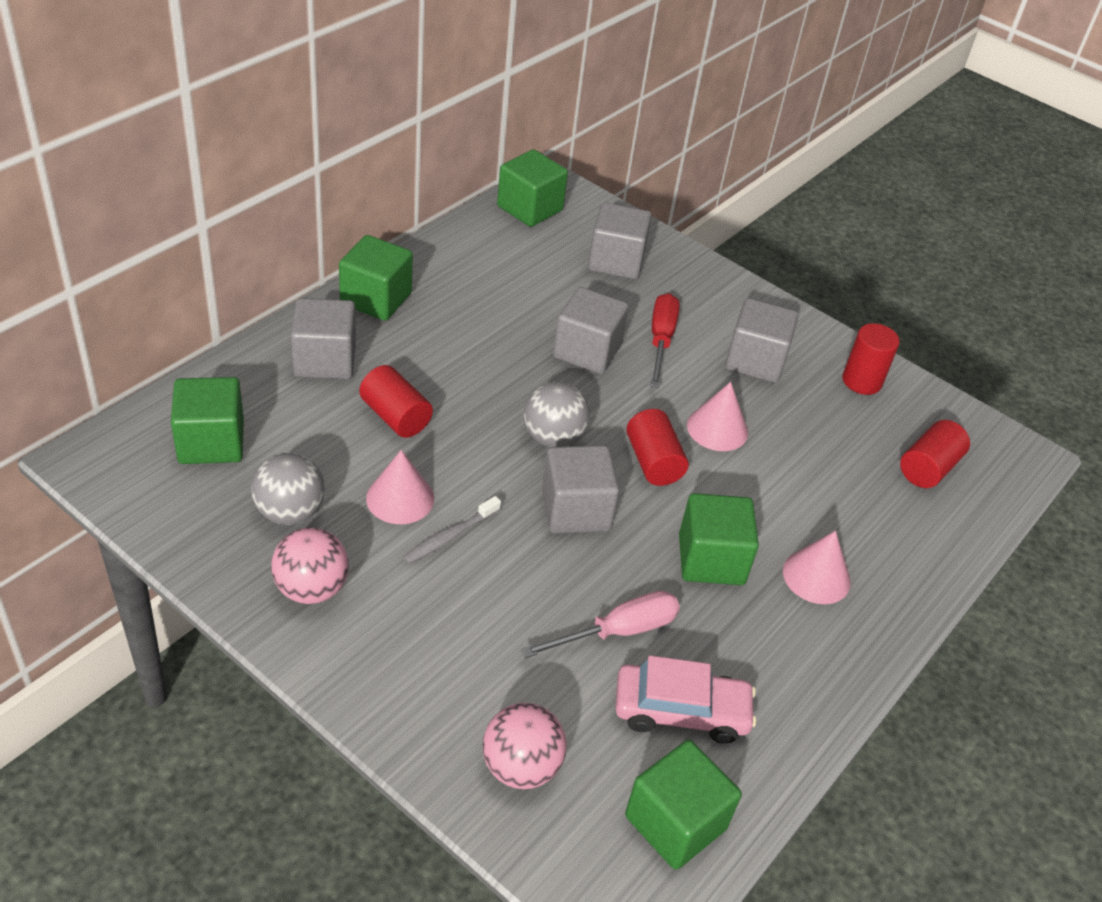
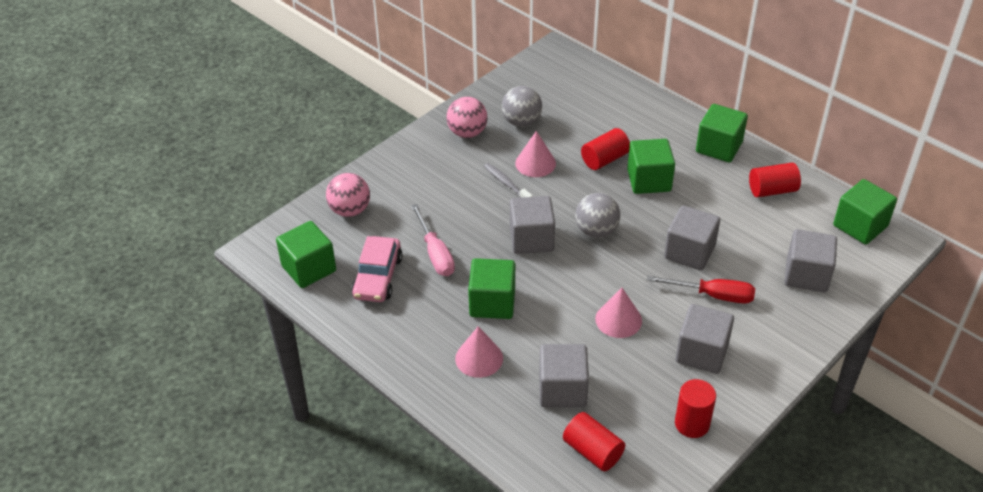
camera: 100 degrees right, 0 degrees up
(211, 442) = (572, 90): green cube -> green cube (649, 180)
(325, 360) = (651, 128): grey cube -> grey cube (562, 390)
(653, 462) = (579, 280): red cylinder -> red cylinder (772, 190)

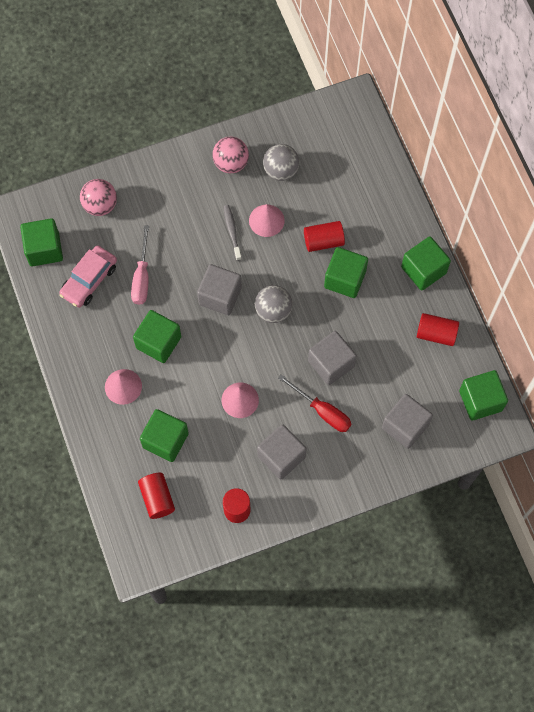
camera: 25 degrees right, 25 degrees up
(562, 390) = (165, 440): grey cube -> green cube

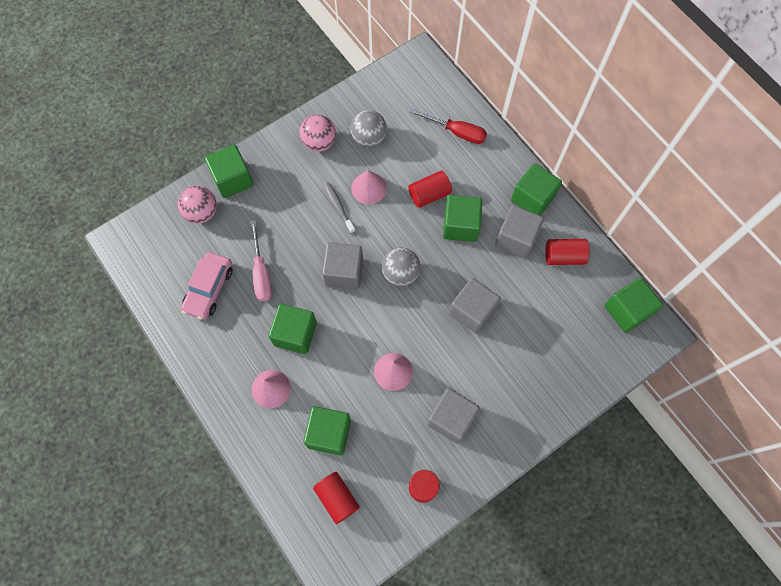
camera: 15 degrees left, 0 degrees up
(44, 249) = (155, 269): green cube -> green cube (233, 179)
(322, 411) = (478, 361): red screwdriver -> red screwdriver (456, 132)
(405, 426) = (563, 355): grey cube -> grey cube (516, 239)

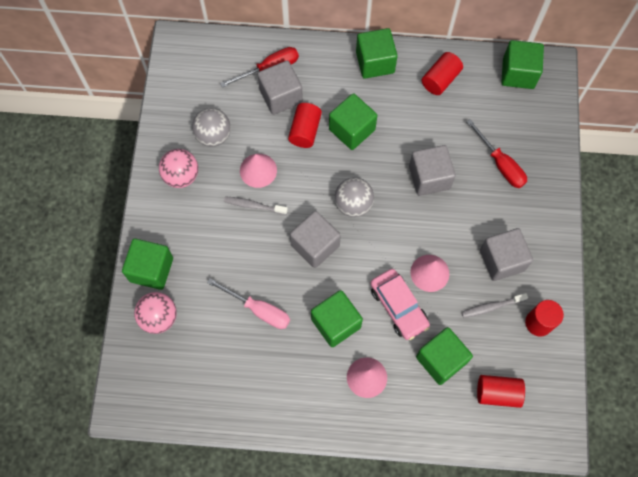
camera: 50 degrees left, 0 degrees up
(209, 289) = (236, 363): pink car -> pink car (398, 307)
(405, 440) = (491, 307): none -> grey toothbrush
(516, 239) = (397, 100): grey cube -> grey cube (281, 96)
(533, 356) = (500, 164): none -> red screwdriver

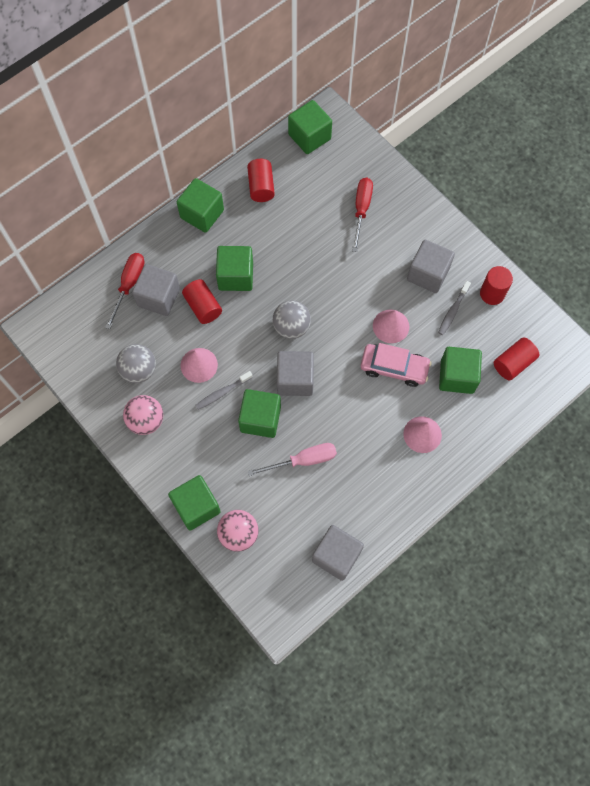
camera: 45 degrees left, 0 degrees up
(336, 323) = (365, 418): green cube -> green cube (260, 419)
(429, 177) = (324, 261): grey cube -> grey cube (336, 556)
(500, 164) = (361, 210): red screwdriver -> red screwdriver turned 90 degrees counterclockwise

